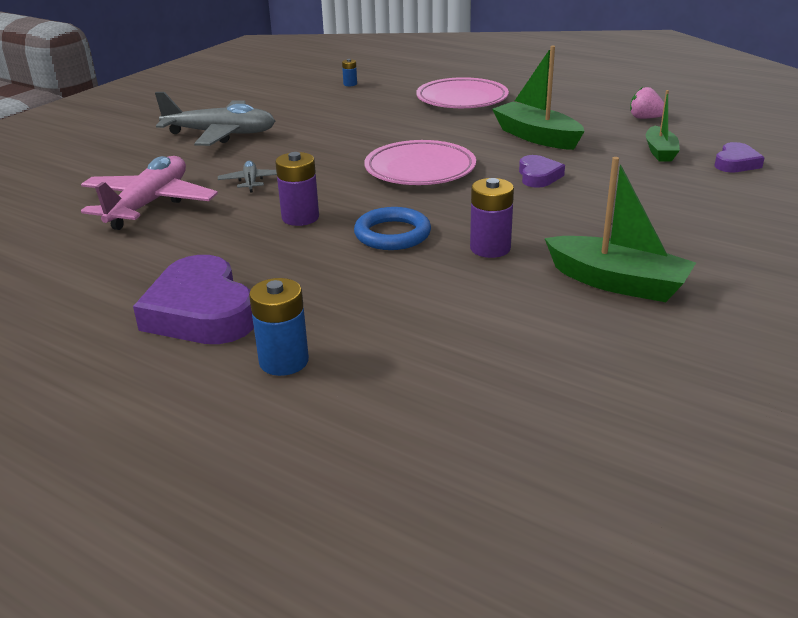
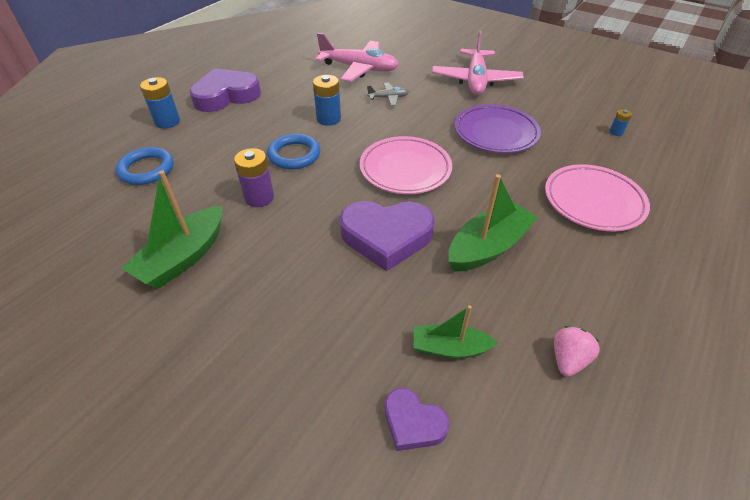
camera: 90 degrees right, 15 degrees up
(220, 134) = (475, 80): grey plane -> pink plane
(300, 218) = (328, 119): purple battery -> blue battery
(347, 128) = (495, 133): none -> purple plate
(438, 351) = (146, 169): none -> blue ring
(538, 176) = (386, 237): purple heart -> purple heart, size x1.88

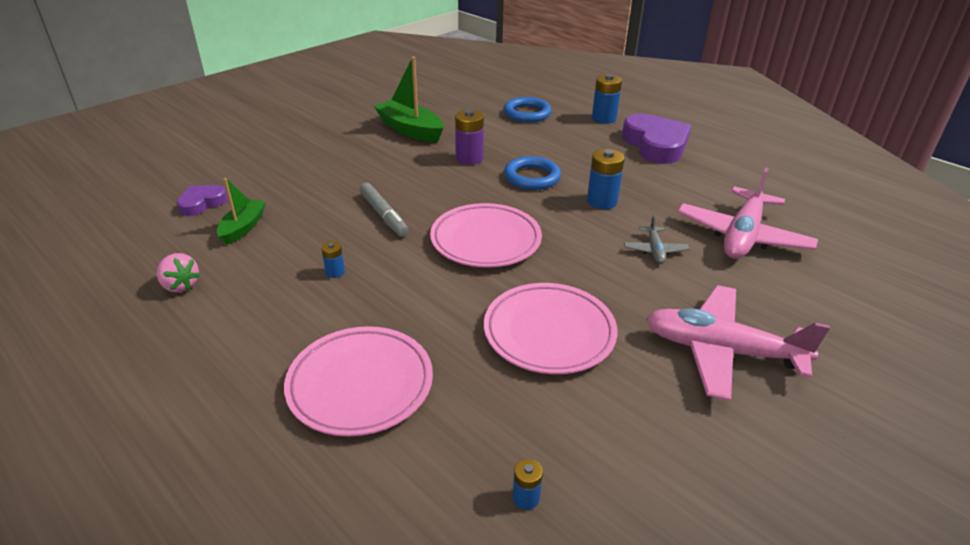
camera: 100 degrees right, 10 degrees down
(386, 237) = (383, 215): purple heart -> grey marker
(488, 247) = (335, 272): green boat -> blue battery
(495, 133) = (549, 333): purple plate -> pink plate

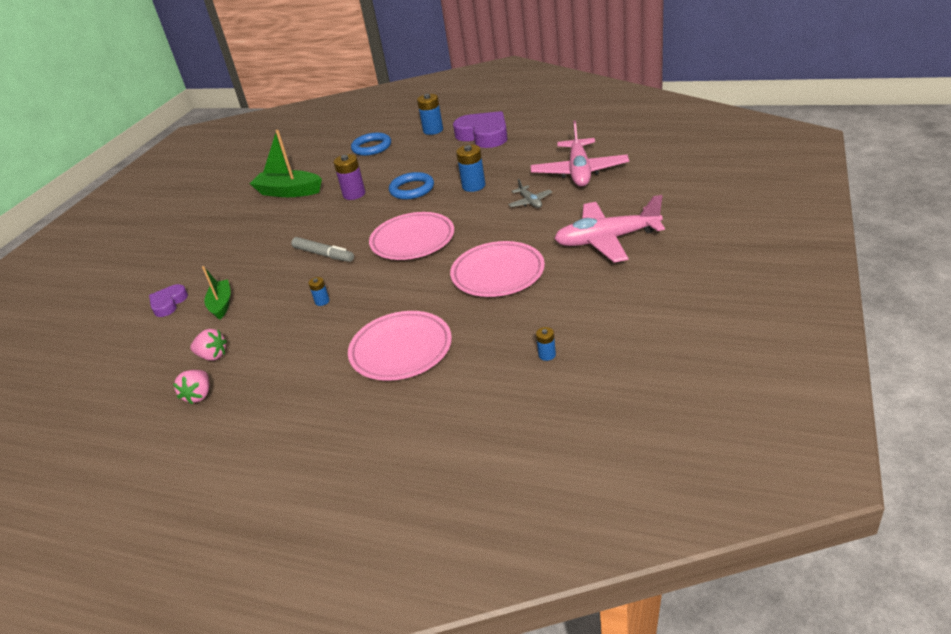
camera: 20 degrees left, 0 degrees up
(124, 328) = (199, 395): none -> pink strawberry

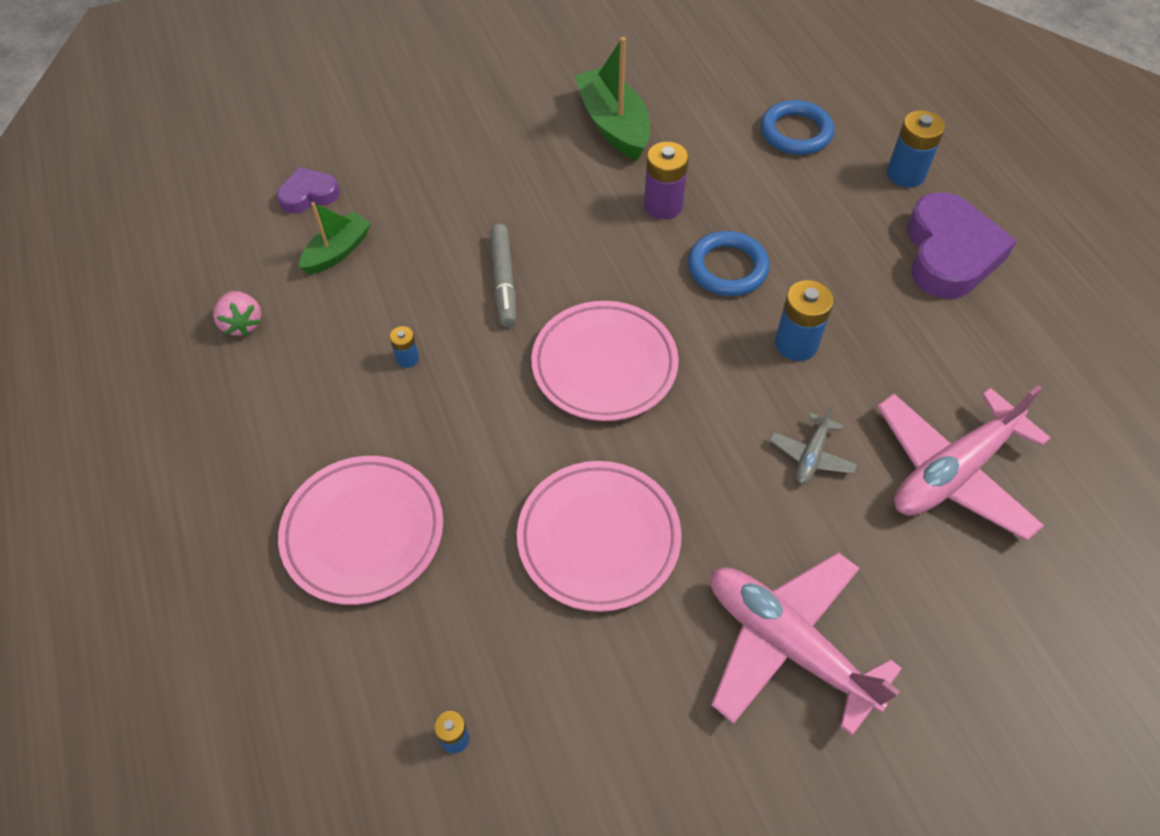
camera: 45 degrees right, 20 degrees up
(199, 395) = (171, 368): pink strawberry -> none

